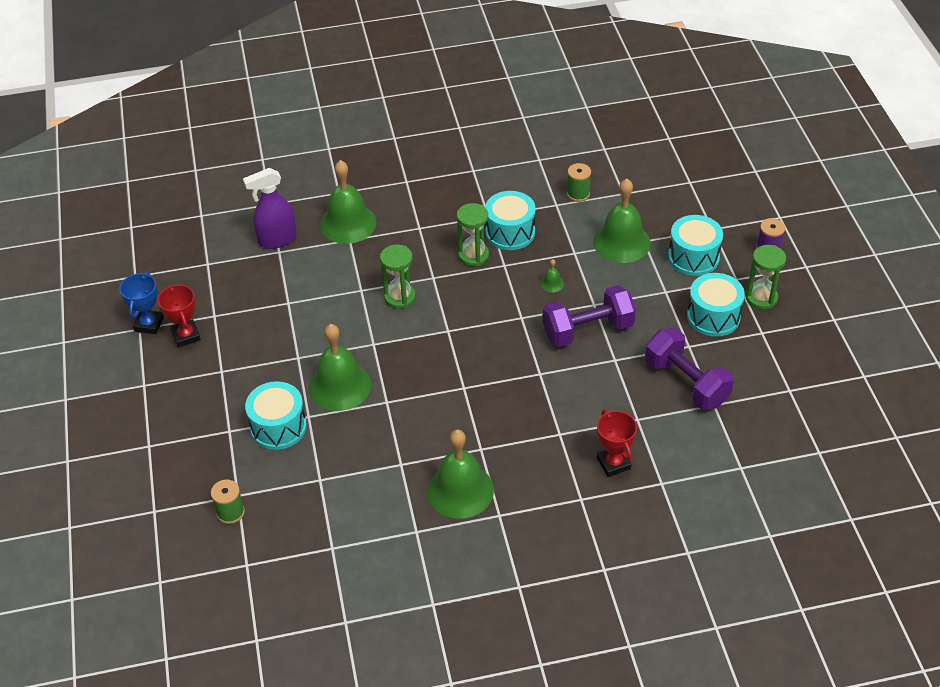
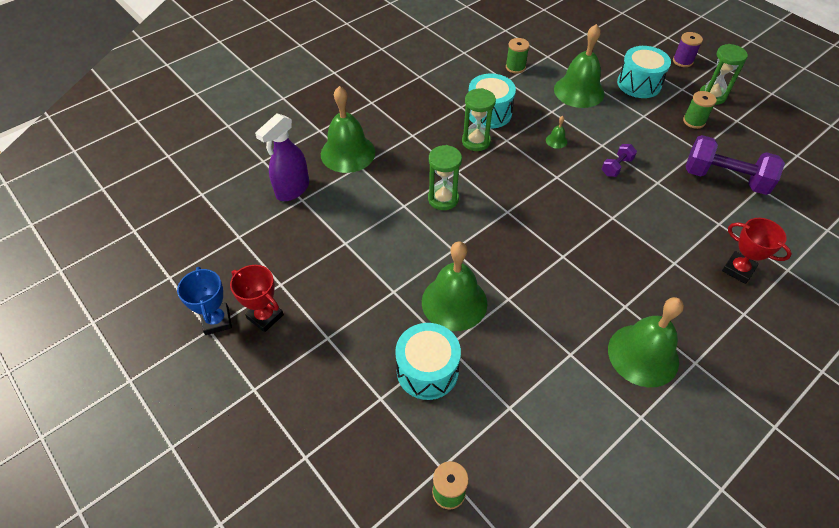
camera: 30 degrees left, 5 degrees up
(588, 330) = (616, 167): purple dumbbell -> purple dumbbell, size x0.48
(713, 316) = (694, 121): turquoise drum -> green spool

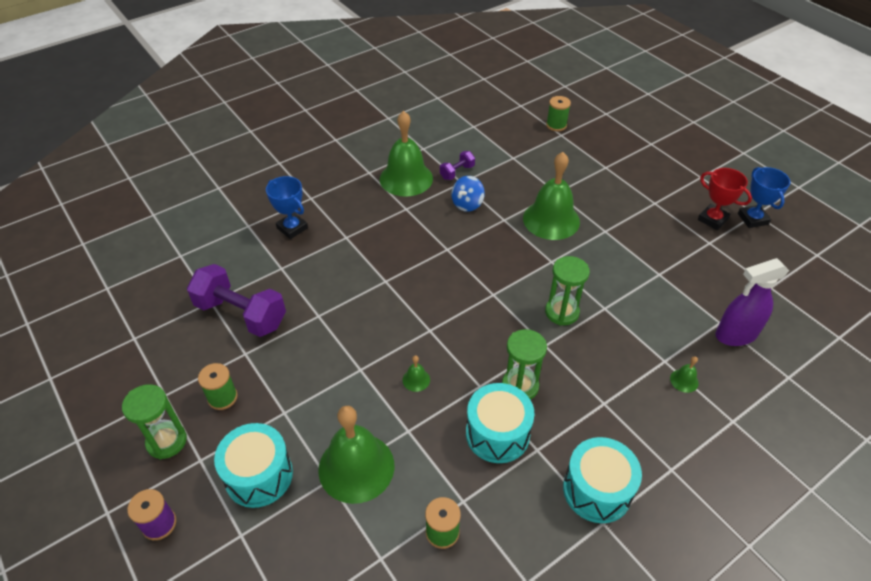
camera: 175 degrees left, 5 degrees down
(292, 189) = (735, 335): purple spray bottle -> purple spray bottle turned 150 degrees counterclockwise
(348, 153) = (684, 380): green bell -> green bell, size x0.40
(427, 370) = (572, 179): turquoise drum -> turquoise drum (597, 490)
(555, 318) = (467, 204): none -> blue spinning top
(616, 167) = (356, 337): purple dumbbell -> purple dumbbell (457, 172)
(738, 269) = (292, 228): red trophy -> blue trophy

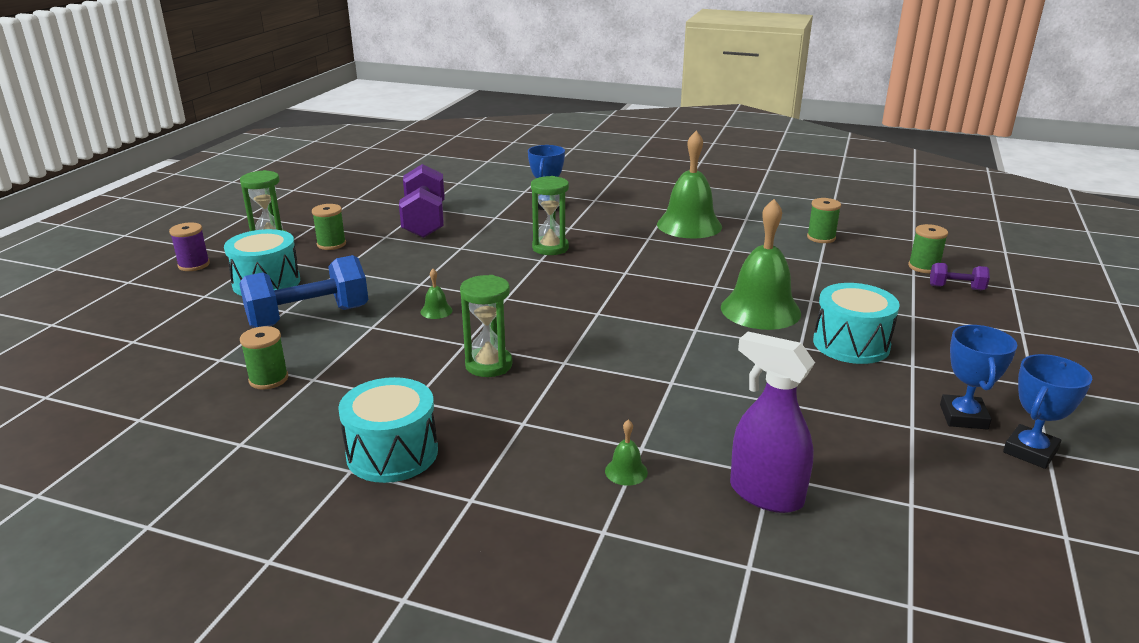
camera: 55 degrees right, 20 degrees down
(356, 467) = (309, 317): green bell -> blue dumbbell
(457, 172) = (742, 243): purple dumbbell -> purple dumbbell (956, 288)
(467, 204) = (705, 262): blue spinning top -> none
(483, 136) = (821, 238): none -> green spool
(497, 434) = (412, 371): turquoise drum -> turquoise drum (851, 344)
(562, 312) = (626, 357): green hourglass -> green hourglass (550, 248)
(712, 219) = (963, 417): red trophy -> blue trophy

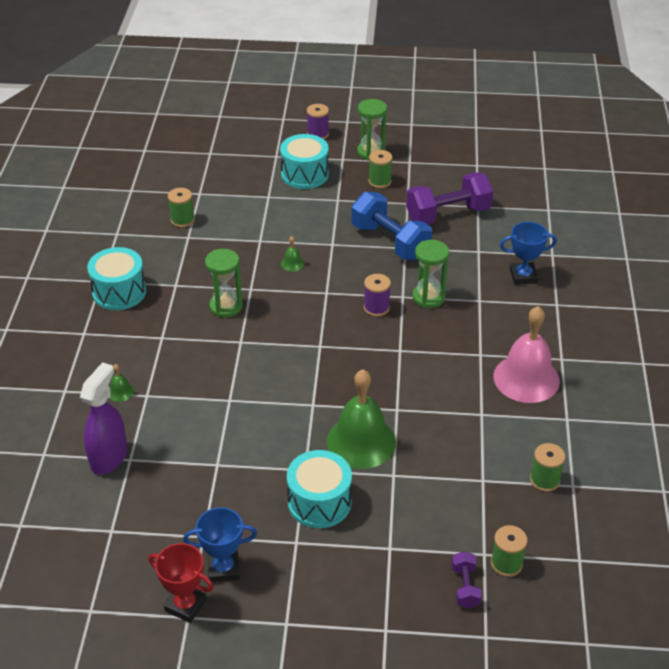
camera: 75 degrees right, 15 degrees up
(309, 317) = (262, 209): blue dumbbell -> blue dumbbell (390, 242)
(550, 274) = (376, 308): none -> purple spool
(689, 225) = (526, 378): green bell -> pink bell
(1030, 451) = (185, 605): blue trophy -> red trophy

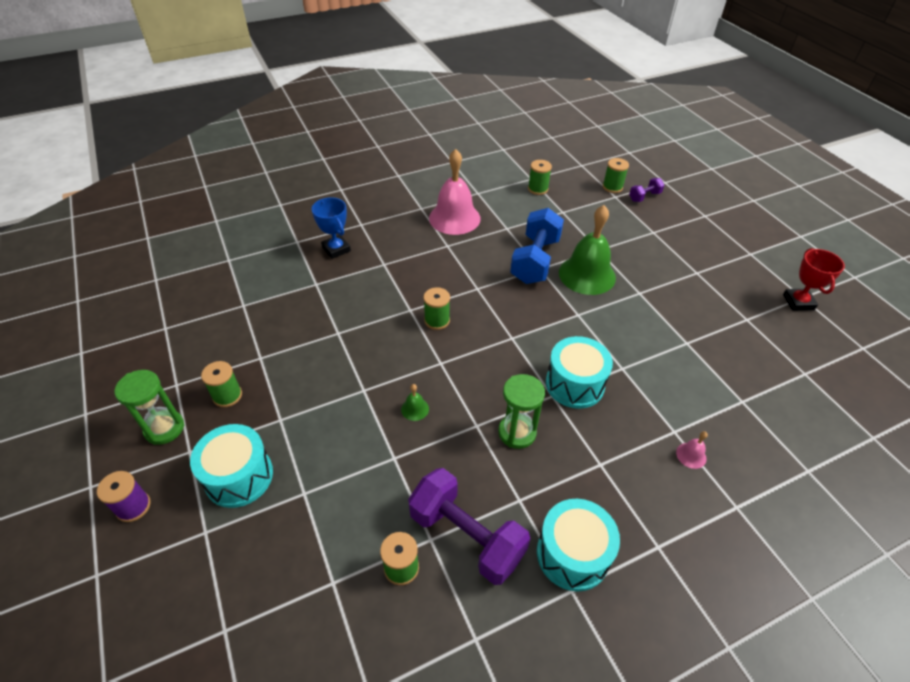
camera: 120 degrees left, 5 degrees up
(109, 457) = (757, 417): purple spray bottle -> none
(120, 392) = (691, 455): green bell -> pink bell
(223, 569) = (754, 297): blue trophy -> none
(319, 502) = (656, 274): turquoise drum -> turquoise drum (574, 384)
(376, 308) = (437, 320): purple spool -> green spool
(390, 242) = (334, 346): blue dumbbell -> blue dumbbell (535, 260)
(428, 297) = (400, 293): green hourglass -> none
(448, 214) = (267, 321): purple dumbbell -> purple dumbbell (466, 536)

